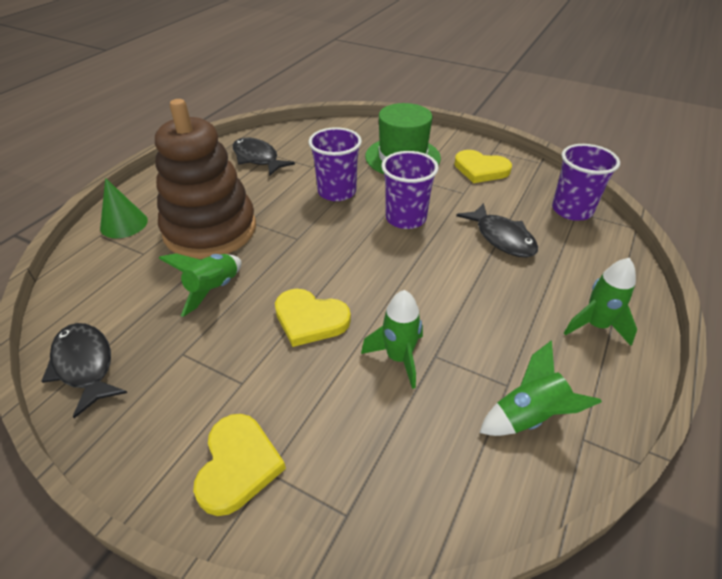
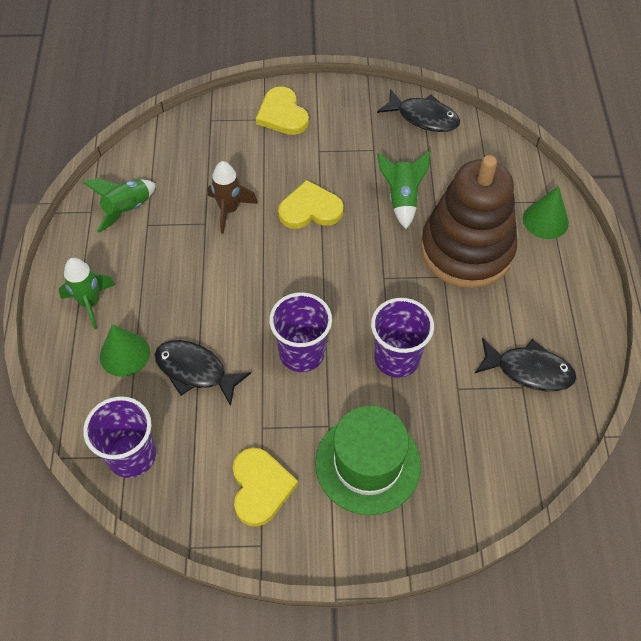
camera: 150 degrees right, 15 degrees up
(398, 358) = (229, 210): green rocket -> brown rocket
(480, 169) = (260, 487): yellow heart -> yellow heart turned 90 degrees clockwise
(565, 271) = (124, 354): none -> green cone

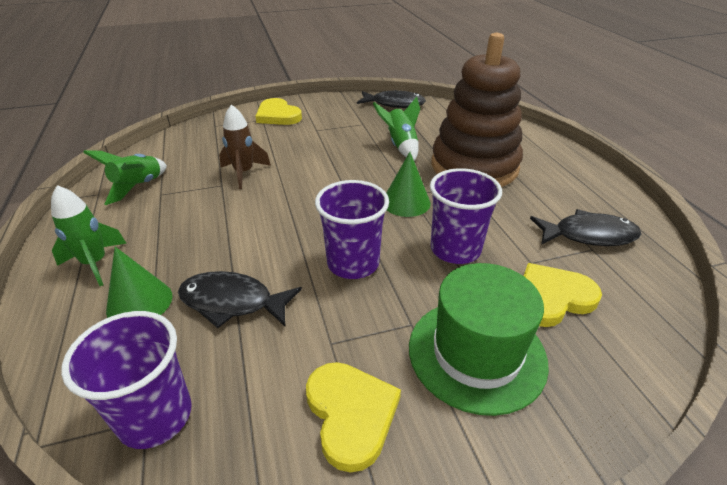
camera: 15 degrees left, 20 degrees down
(310, 209) = (322, 162): yellow heart -> yellow heart (552, 298)
(545, 220) = (526, 141): green cone -> green cone (406, 202)

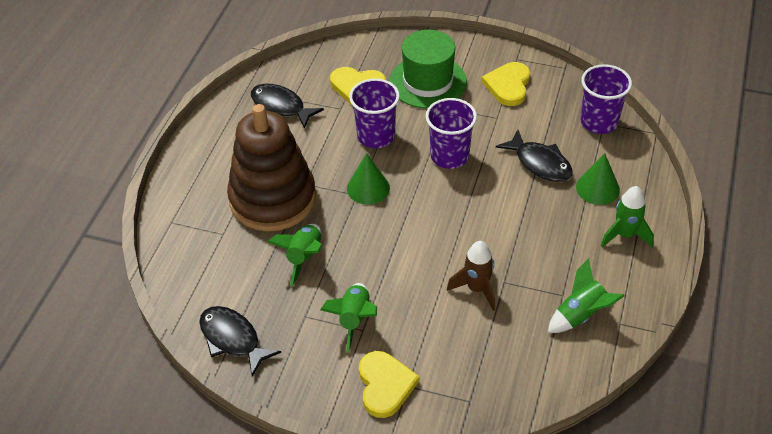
camera: 145 degrees left, 10 degrees up
(327, 131) = (354, 320): none -> green rocket

